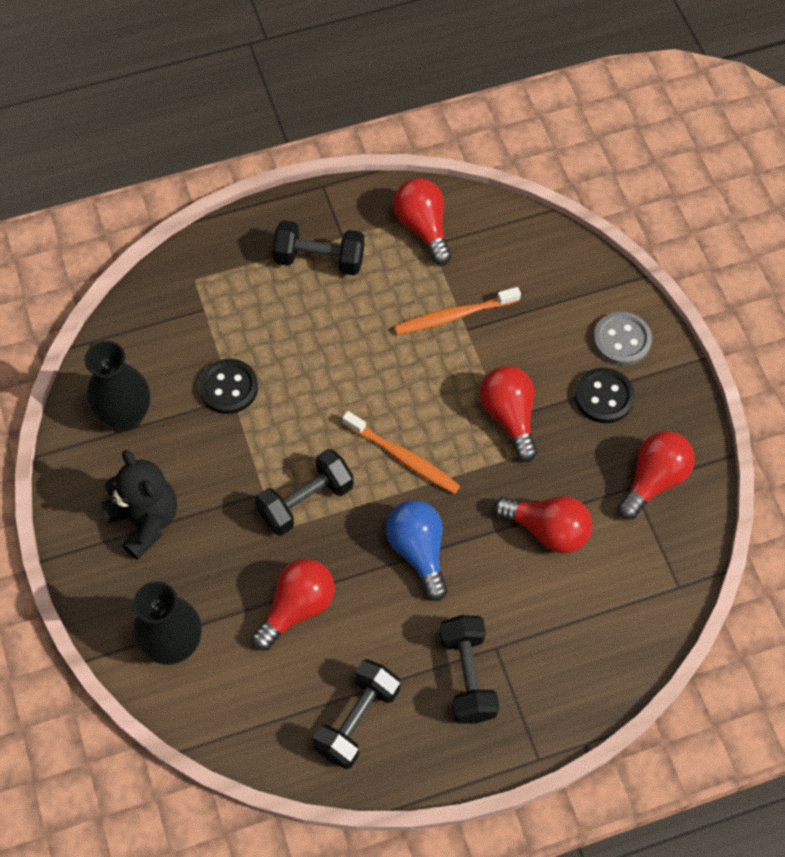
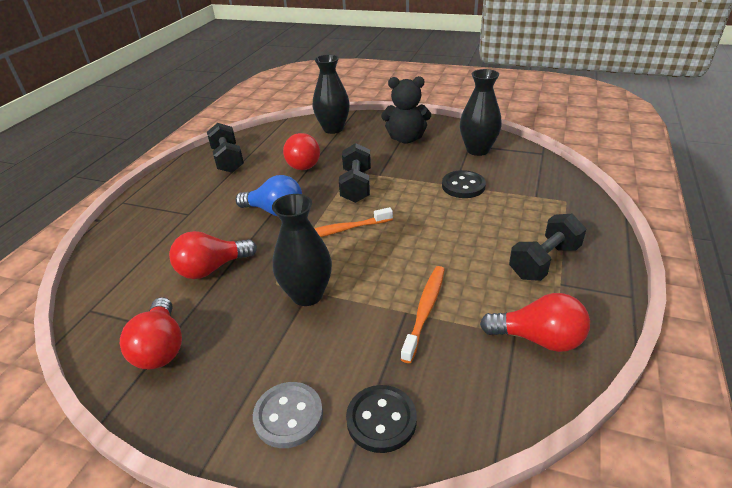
camera: 130 degrees right, 25 degrees down
(467, 676) = (191, 198): black dumbbell -> none
(509, 417) = (307, 295): red light bulb -> black vase
(604, 397) = (256, 362): black button -> black button (381, 420)

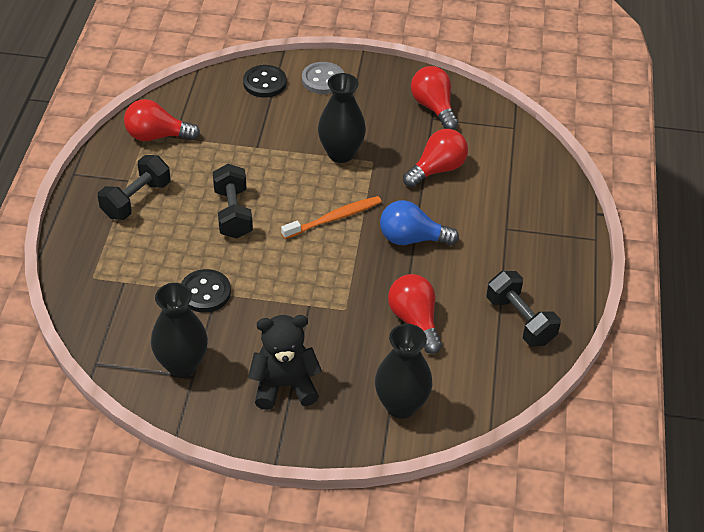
camera: 165 degrees right, 10 degrees up
(356, 186) = (332, 284): black dumbbell -> black dumbbell (233, 213)
(425, 311) = (242, 149): orange toothbrush -> none

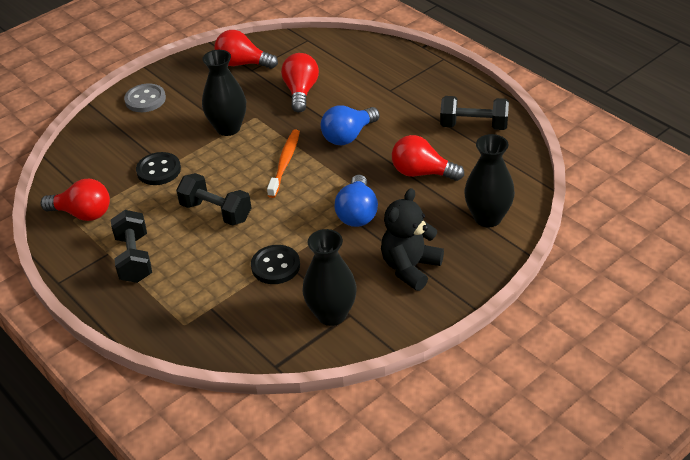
camera: 45 degrees left, 5 degrees down
(157, 136) = (83, 213): red light bulb -> red light bulb turned 120 degrees counterclockwise
(264, 83) = (107, 129): black button -> black button (159, 170)
(318, 307) = (357, 213): none -> blue light bulb

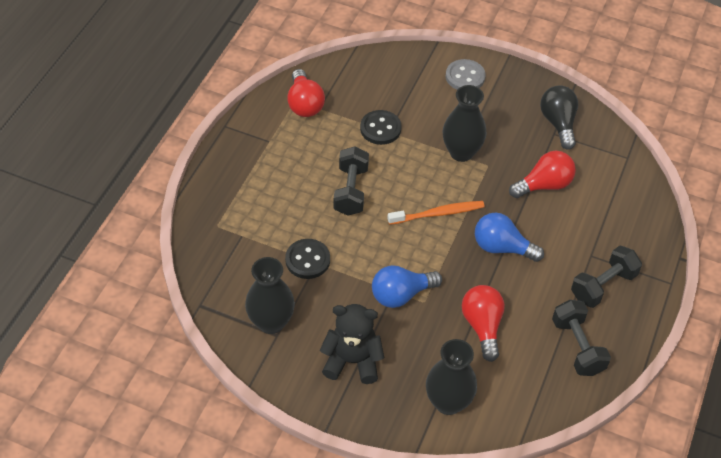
camera: 60 degrees right, 10 degrees up
(134, 258) = (271, 161): black dumbbell -> black dumbbell (603, 286)
(243, 64) = (558, 123): red light bulb -> black light bulb

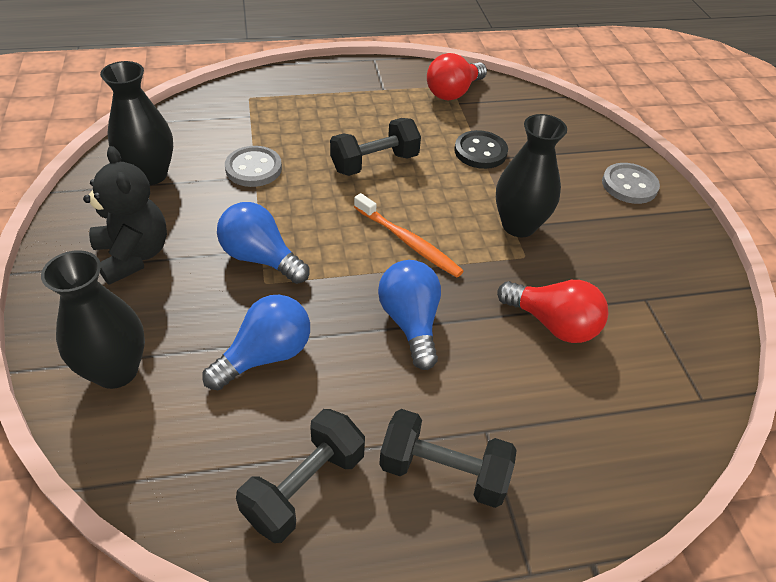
camera: 55 degrees right, 5 degrees down
(307, 260) = (253, 168): black button -> grey button
(482, 326) = (265, 355): red light bulb -> blue light bulb
(558, 123) = (667, 296): black light bulb -> none

